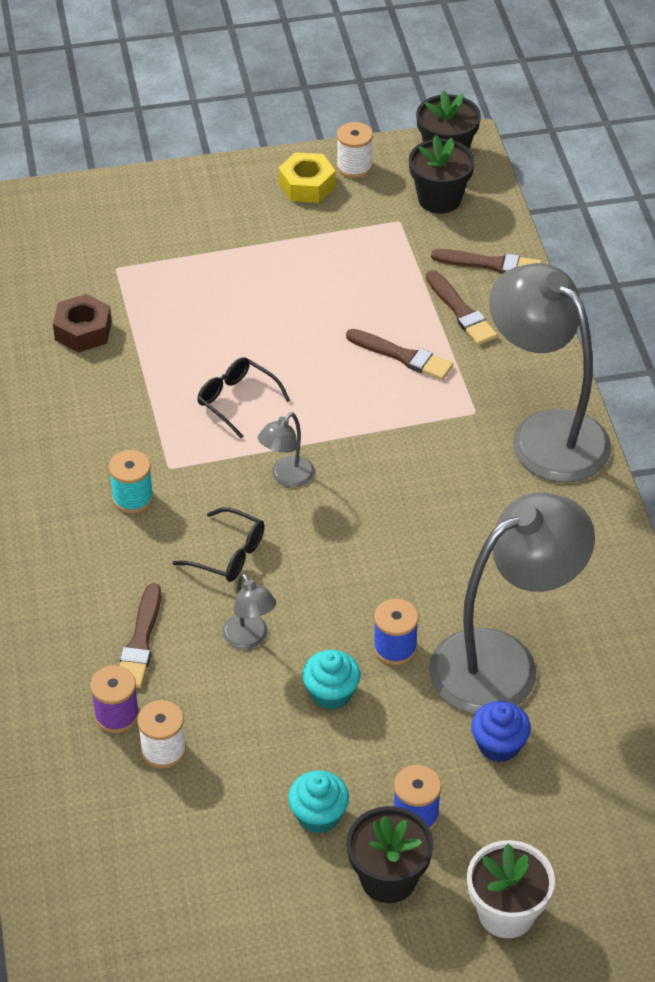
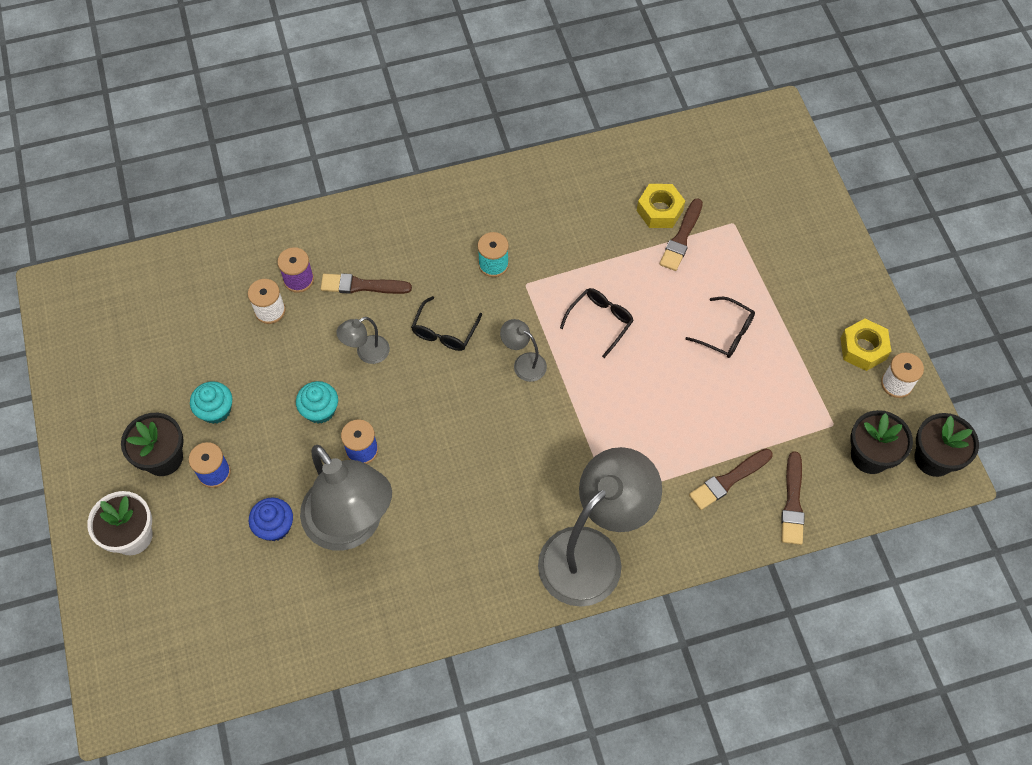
camera: 85 degrees right, 15 degrees up
(83, 331) = (660, 210): brown nut -> yellow nut
(271, 291) = (726, 333): none -> black glasses
(402, 356) = (667, 436): brown brush -> brown brush (681, 237)

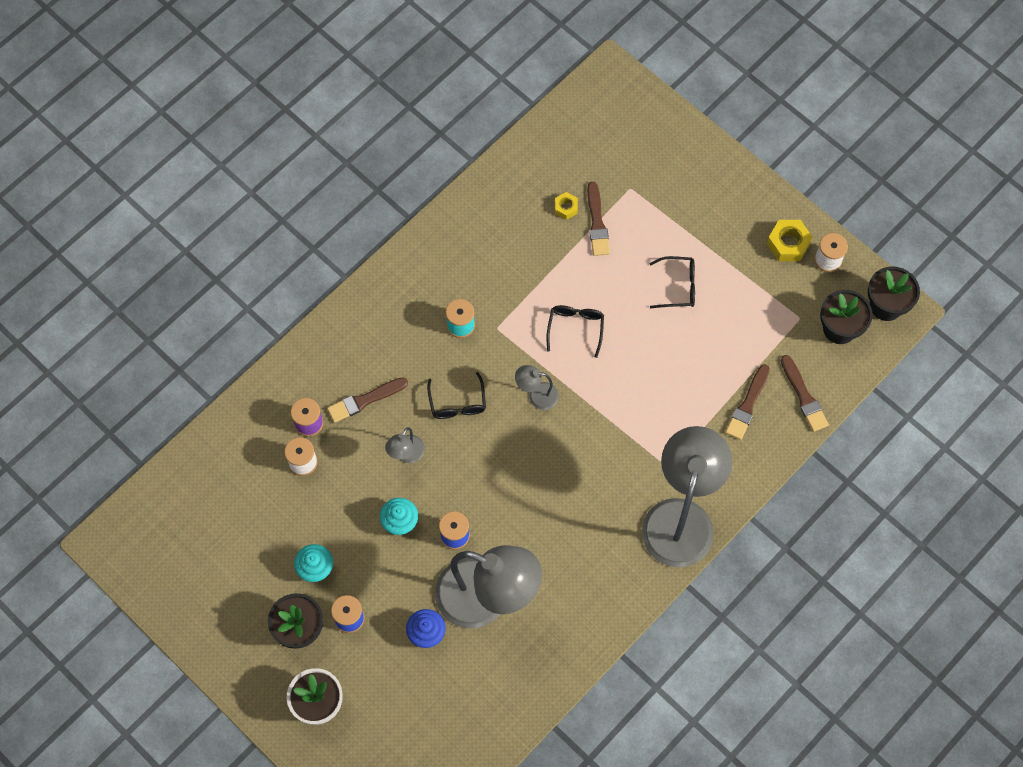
camera: 30 degrees left, 5 degrees up
(660, 210) = (566, 208): yellow nut -> yellow nut, size x0.60

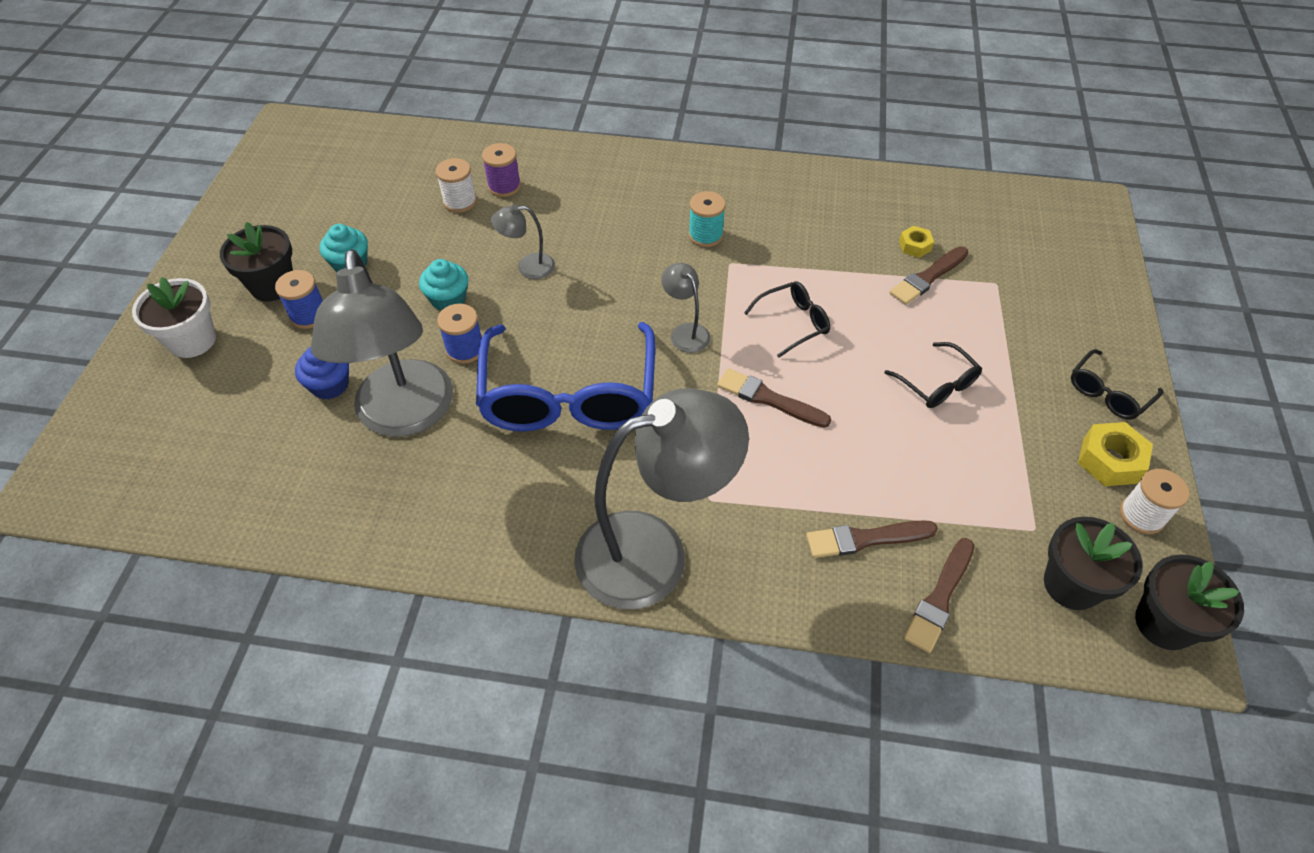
camera: 55 degrees right, 15 degrees down
(365, 400) = (561, 211): brown brush -> brown brush (769, 399)
(457, 403) = (618, 276): black glasses -> black glasses (1108, 393)
(539, 496) = (569, 396): none -> blue glasses

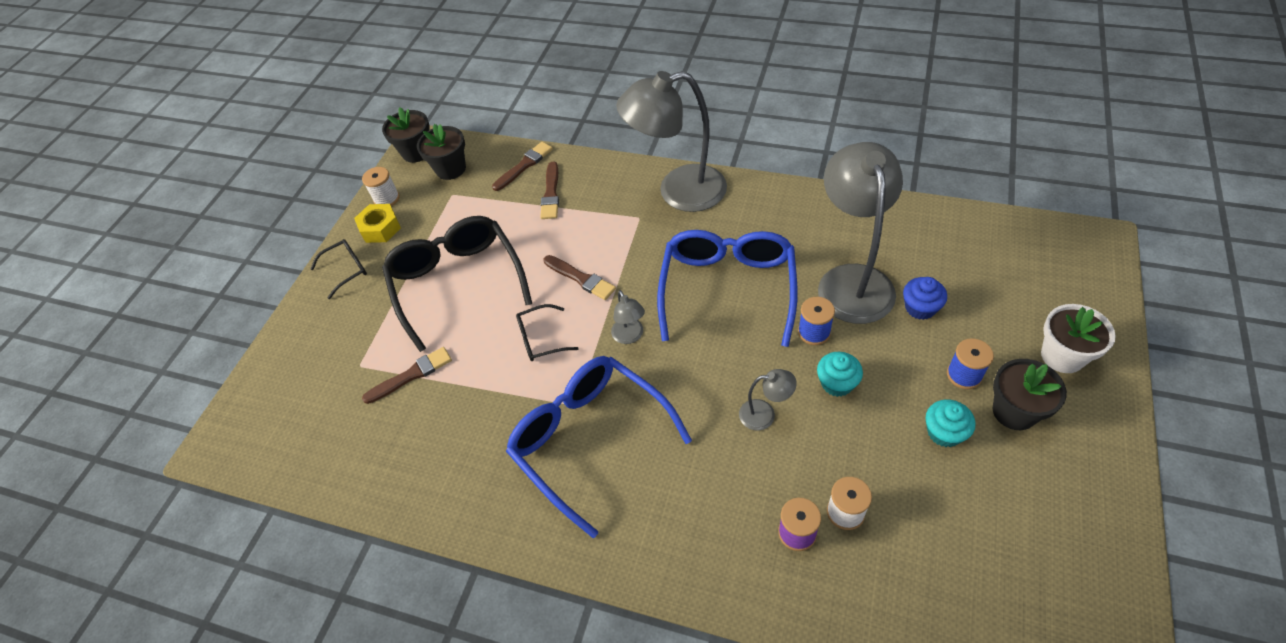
camera: 165 degrees left, 0 degrees up
(705, 235) = (589, 440): turquoise spool -> blue glasses
(866, 539) = (551, 193): brown brush -> brown brush turned 90 degrees clockwise
(915, 246) = (403, 410): yellow nut -> none
(937, 384) = (457, 282): black glasses -> black glasses, size x2.21

